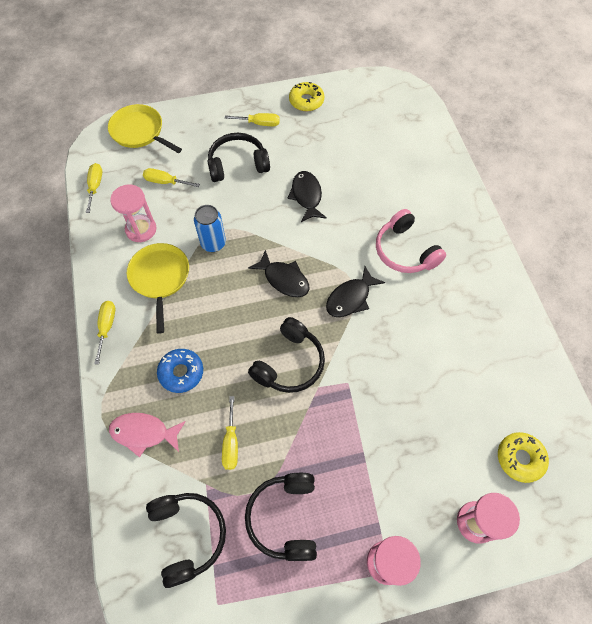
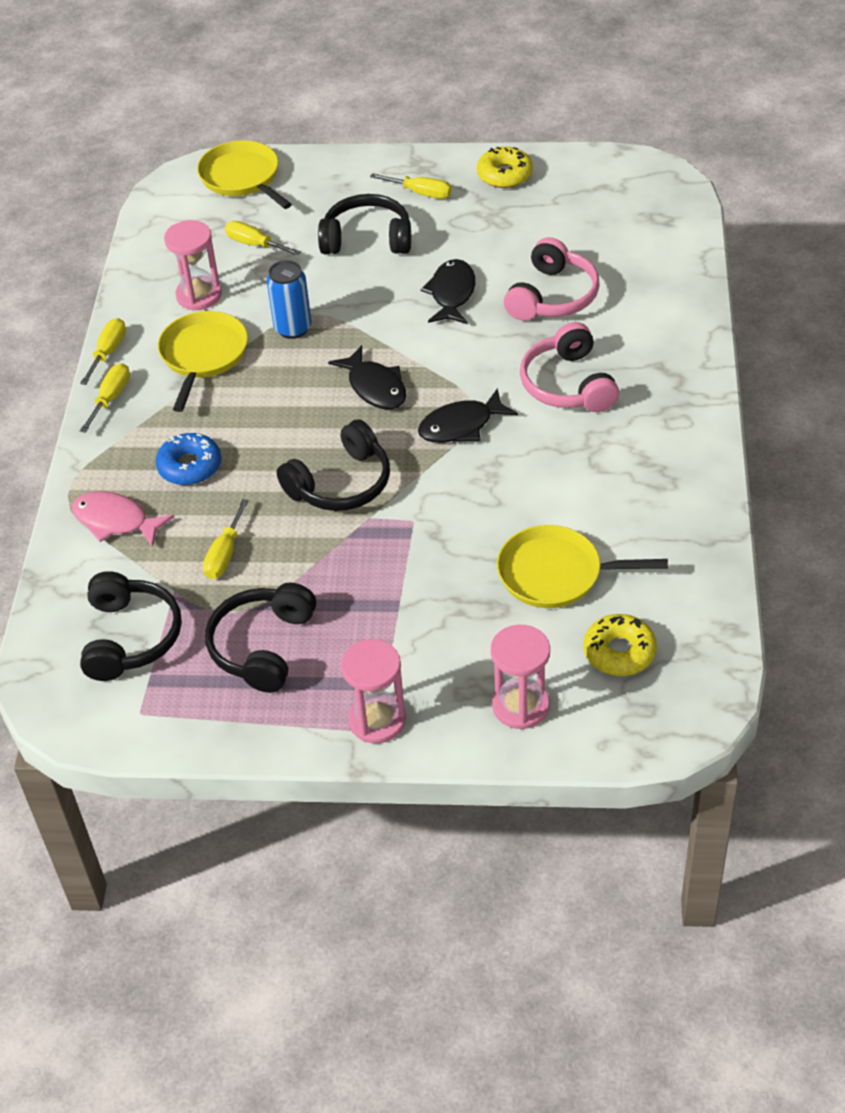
camera: 20 degrees right, 15 degrees down
(95, 186) = (155, 234): yellow screwdriver -> yellow screwdriver (108, 352)
(370, 186) = (553, 296): none -> pink headphones
(455, 404) = (555, 574): none -> yellow pan

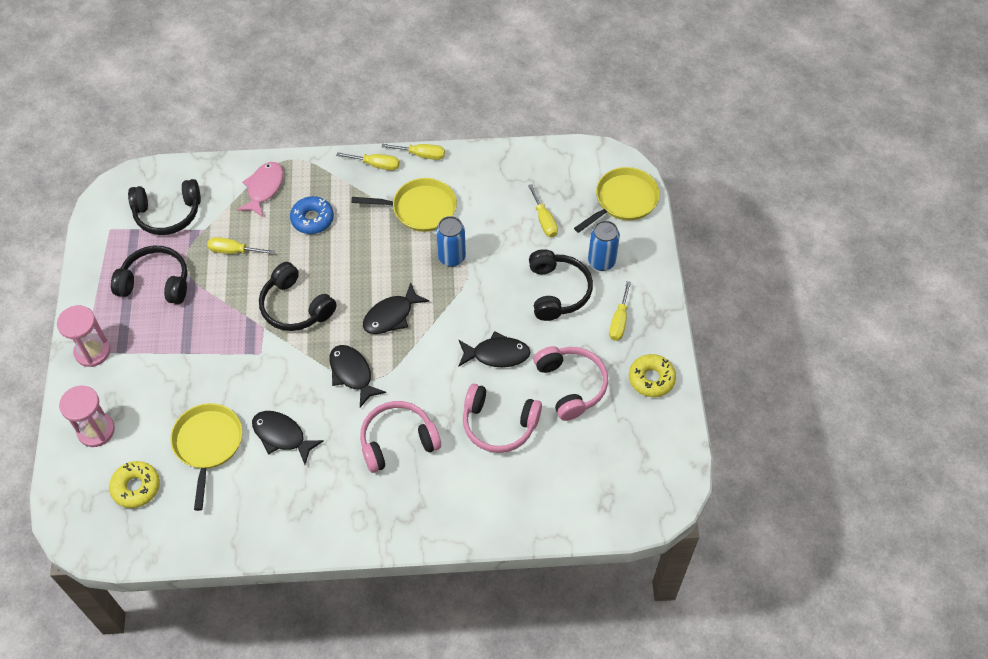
camera: 80 degrees right, 10 degrees up
(199, 295) = (484, 196): pink hourglass -> none
(255, 244) = (544, 220): yellow screwdriver -> yellow screwdriver turned 135 degrees clockwise
(331, 201) = (601, 261): none -> blue can
(505, 235) = (571, 385): none -> pink headphones
(549, 495) = (282, 436): none -> black fish

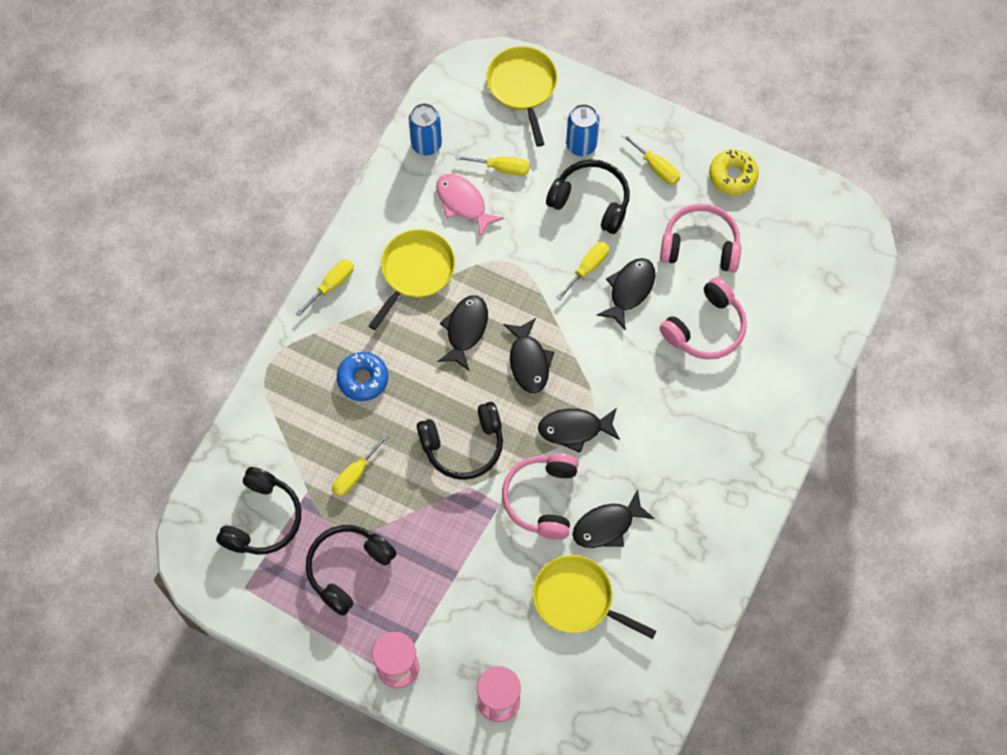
camera: 60 degrees left, 10 degrees up
(136, 487) = (587, 687): yellow donut -> none
(264, 188) = (291, 408): pink fish -> pink fish (463, 203)
(392, 262) = (465, 330): none -> black fish
(397, 441) = (673, 424): pink headphones -> pink headphones (541, 498)
(421, 155) = (347, 236): yellow screwdriver -> yellow screwdriver (588, 268)
(451, 257) = (493, 273): blue can -> blue can (426, 144)

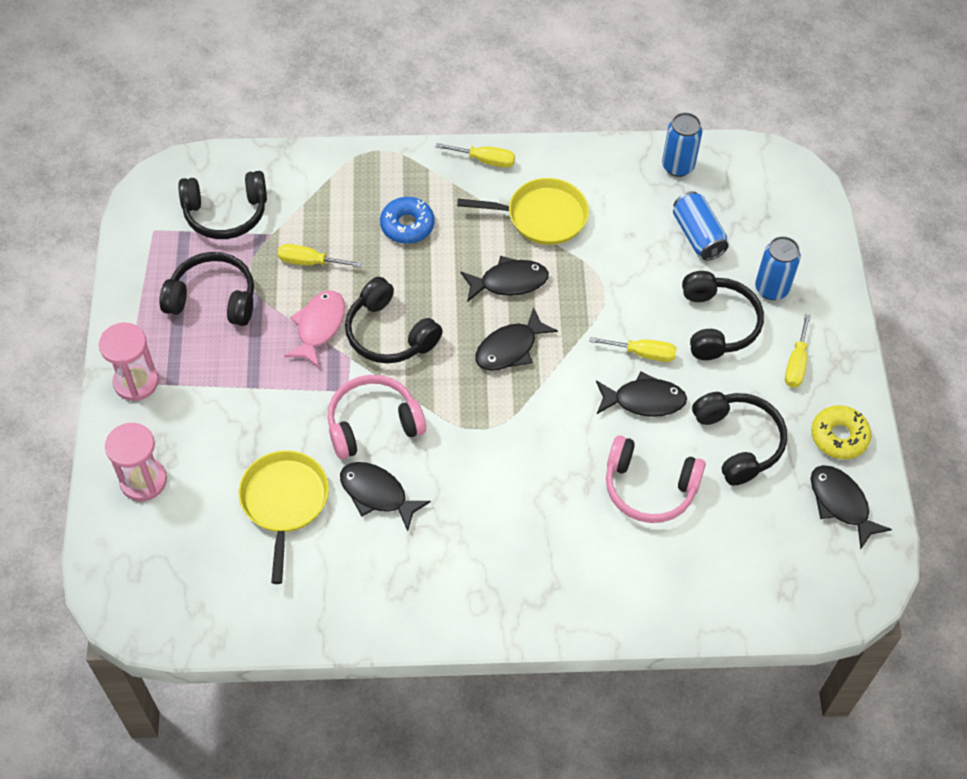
camera: 60 degrees right, 10 degrees down
(463, 203) = (638, 222): pink fish -> pink fish (319, 327)
(502, 168) = (698, 235): yellow screwdriver -> blue can
(522, 86) = (796, 213): yellow pan -> none
(574, 429) = (463, 419): black fish -> black fish (841, 504)
(700, 245) = (738, 442): pink headphones -> black headphones

